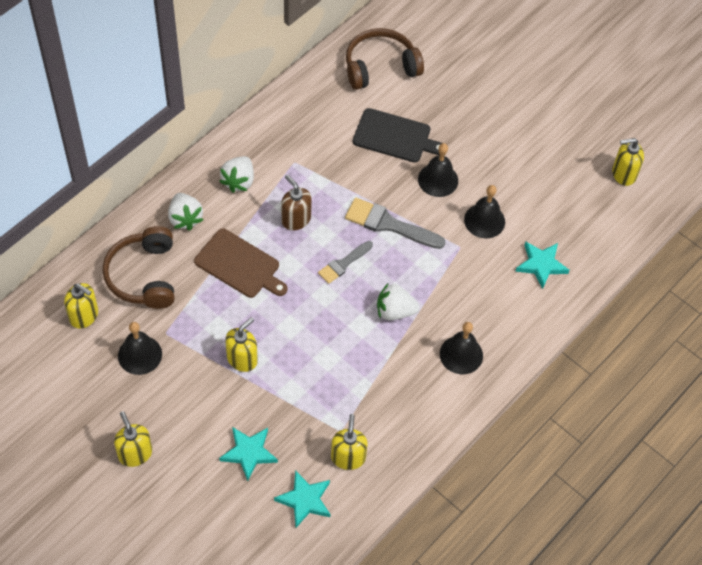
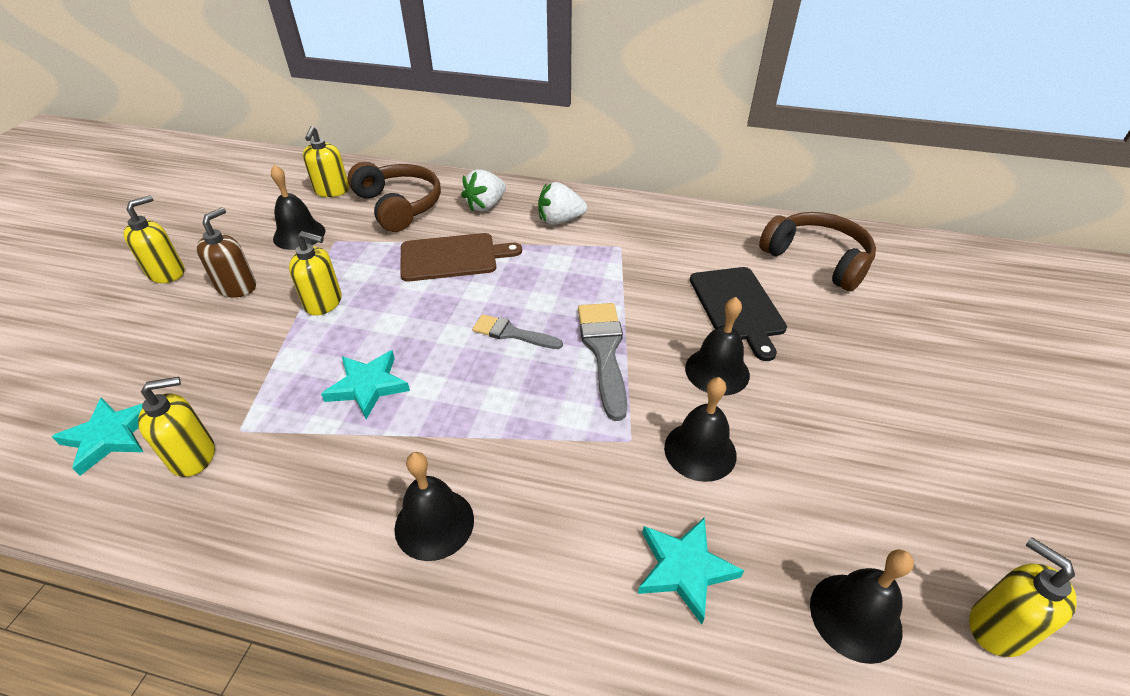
camera: 65 degrees right, 15 degrees down
(144, 276) = (399, 206): brown headphones -> brown headphones turned 90 degrees clockwise
(240, 265) = (453, 257): brown cutting board -> brown cutting board turned 105 degrees counterclockwise
(249, 453) = (183, 356): turquoise star -> turquoise star (368, 386)
(296, 219) = (545, 274): brown soap dispenser -> brown soap dispenser (237, 287)
(395, 311) = (469, 410): white strawberry -> none
(594, 218) = (855, 617): none -> black bell

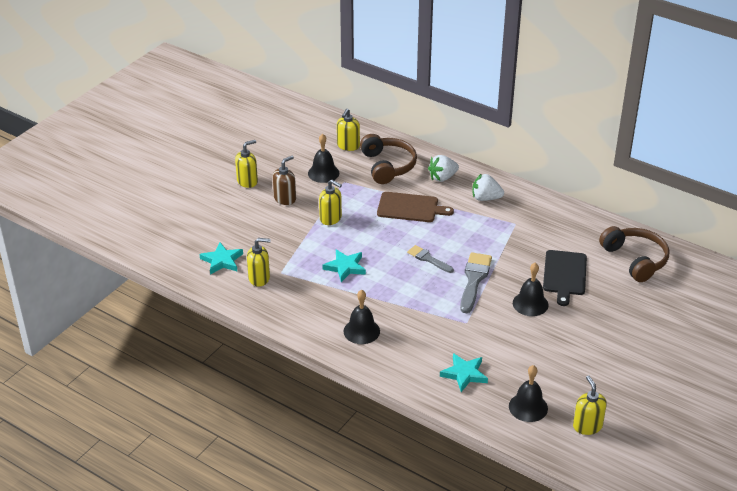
camera: 20 degrees right, 5 degrees down
(700, 451) = (498, 335): black bell -> none

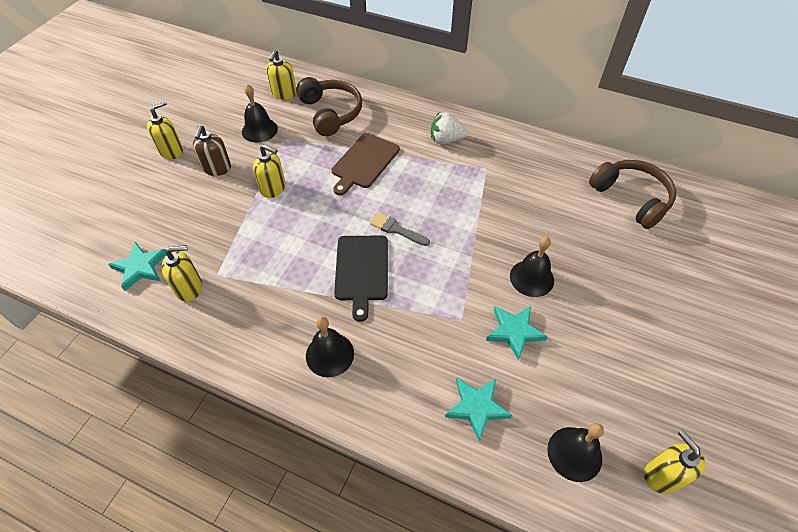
camera: 10 degrees left, 15 degrees up
(285, 199) = (217, 168): brown soap dispenser -> brown soap dispenser turned 150 degrees clockwise
(345, 267) = (297, 255): turquoise star -> turquoise star (514, 331)
(410, 208) = (364, 162): brown cutting board -> brown cutting board turned 120 degrees clockwise
(442, 177) = (393, 120): white strawberry -> none
(474, 280) = (457, 252): grey brush -> none
(564, 275) = (560, 230): black cutting board -> black cutting board (361, 271)

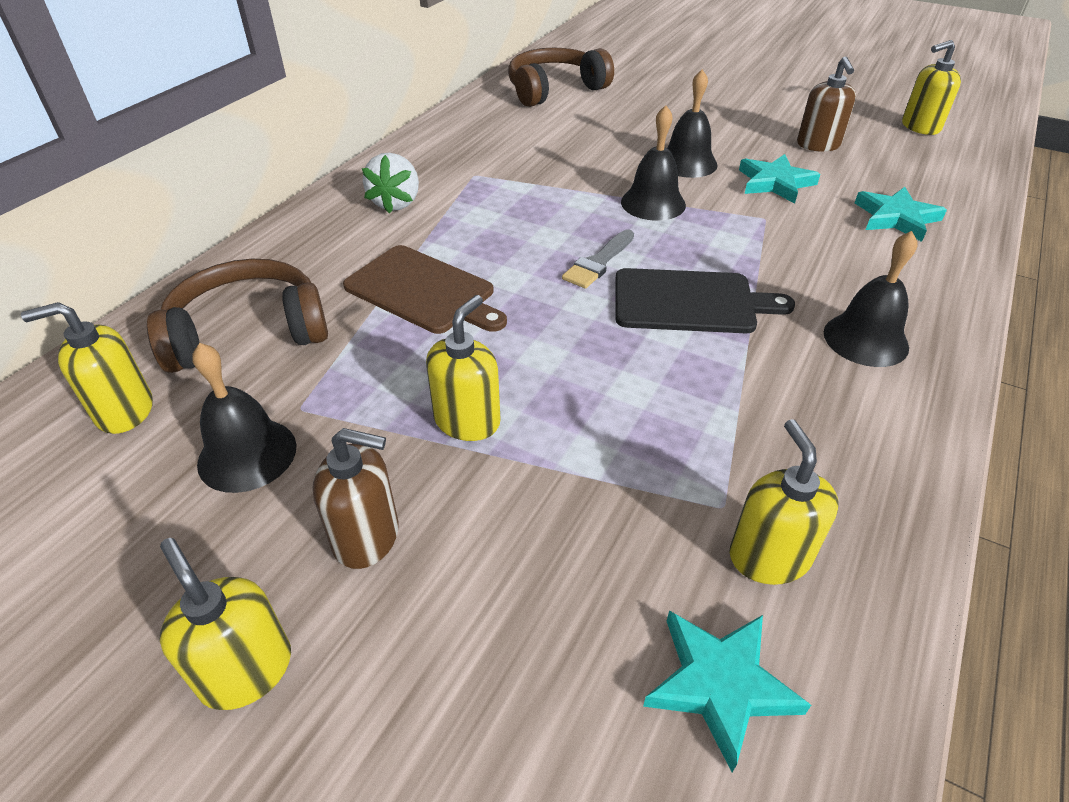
camera: 85 degrees left, 10 degrees down
(284, 94) = (124, 411): yellow soap dispenser -> yellow soap dispenser turned 150 degrees clockwise
(574, 453) = (922, 166): black bell -> black bell (653, 203)
(591, 373) = (818, 145): none -> brown soap dispenser

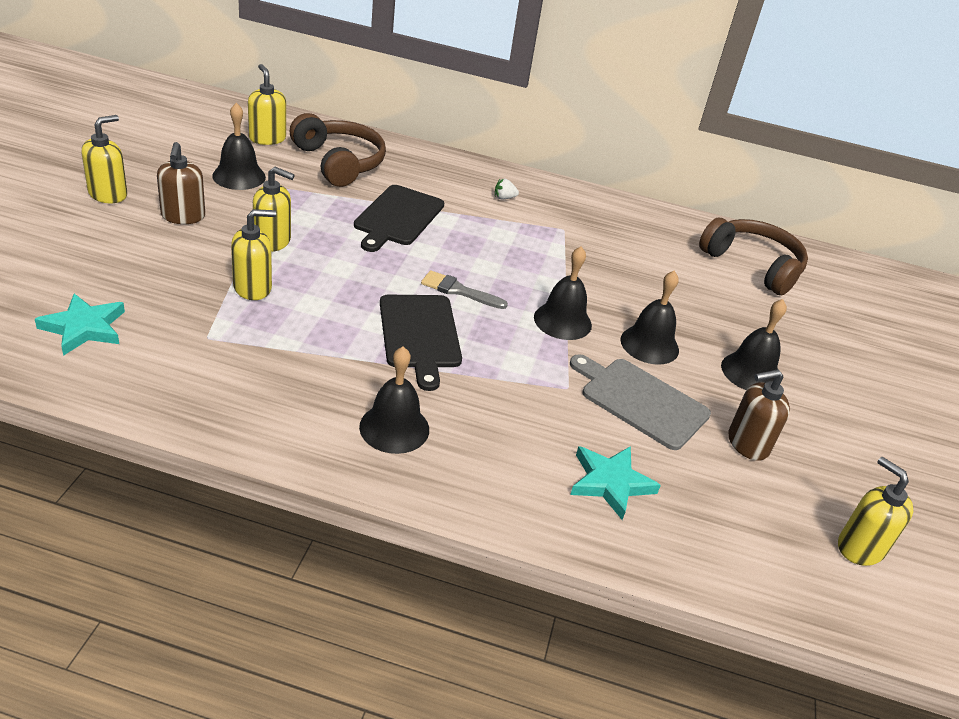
camera: 70 degrees right, 5 degrees down
(396, 203) = (504, 198): white strawberry -> white strawberry, size x0.50
(424, 291) = (398, 217): brown cutting board -> black cutting board
(720, 124) = (750, 372): none -> black bell
(768, 557) = (167, 352): yellow soap dispenser -> yellow soap dispenser (253, 288)
(775, 183) = (640, 401): turquoise star -> grey cutting board

